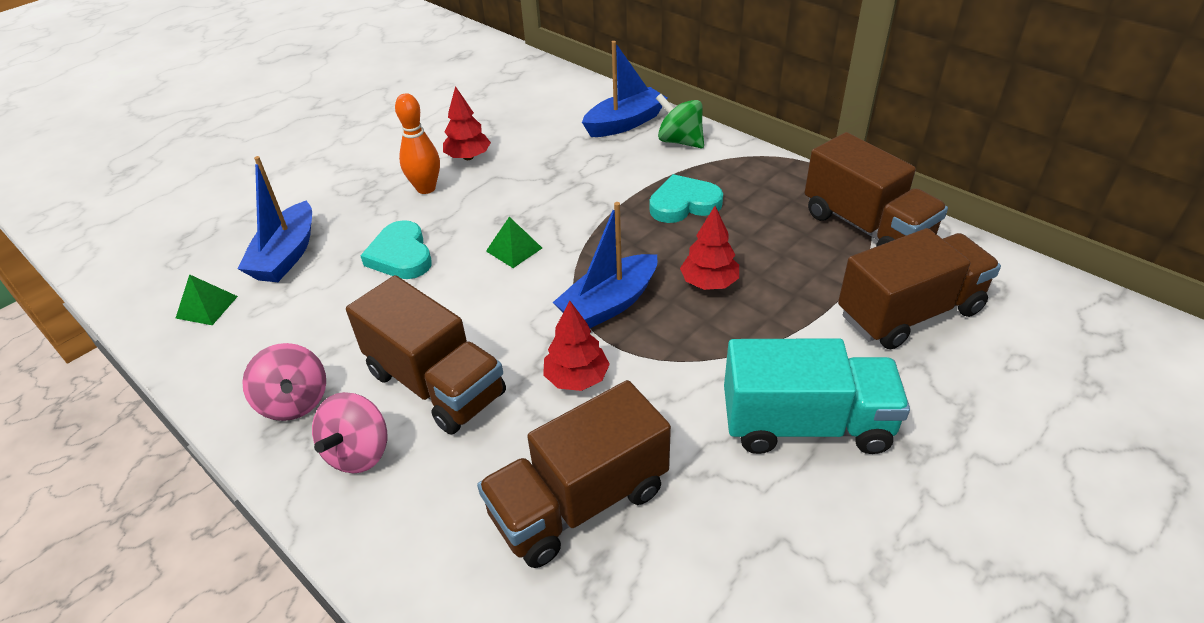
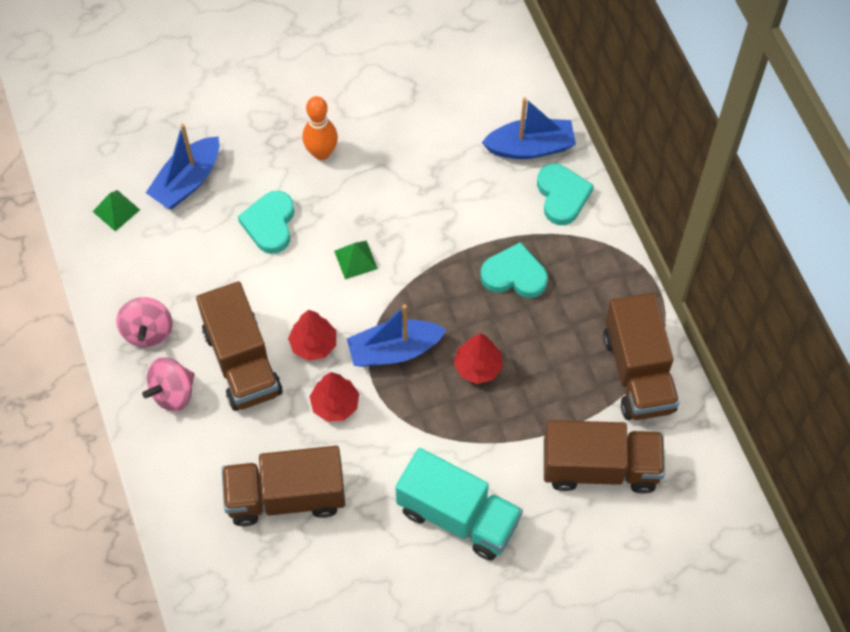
camera: 25 degrees right, 20 degrees up
(468, 157) = (373, 128): red tree -> red tree (313, 344)
(680, 141) = (562, 196): green spinning top -> turquoise heart

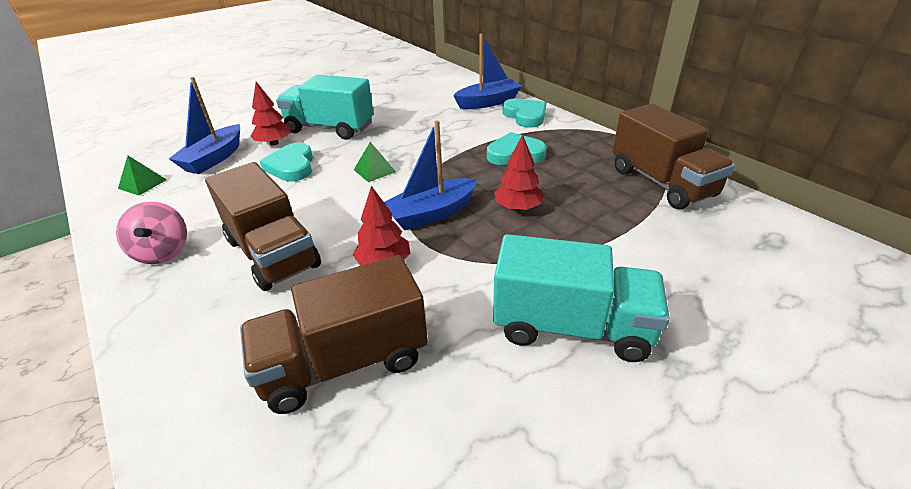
camera: 15 degrees left, 25 degrees down
(173, 393) = (188, 295): pink spinning top -> none
(313, 344) = (348, 226): red tree -> red tree (274, 143)
(321, 153) = (330, 128): orange bowling pin -> turquoise truck
(600, 467) = (688, 248): brown truck -> none

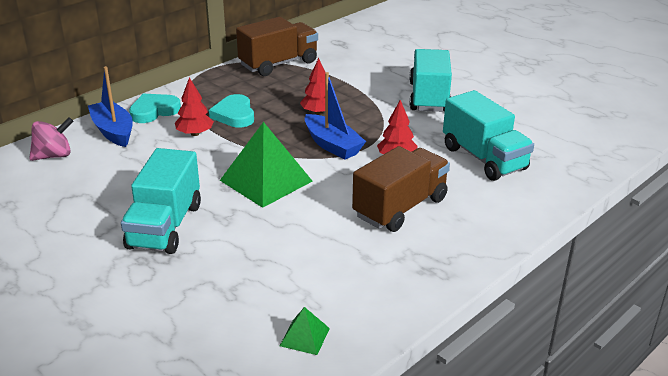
camera: 100 degrees left, 5 degrees down
(163, 252) = (417, 267): pink spinning top -> pink spinning top (54, 156)
(214, 158) = (240, 298): blue boat -> none
(274, 143) = (201, 260): red tree -> red tree (195, 134)
(292, 166) = (259, 232): turquoise heart -> none
(344, 362) = (484, 158): brown truck -> turquoise truck
(374, 170) = (266, 180): green pyramid -> green pyramid, size x2.15

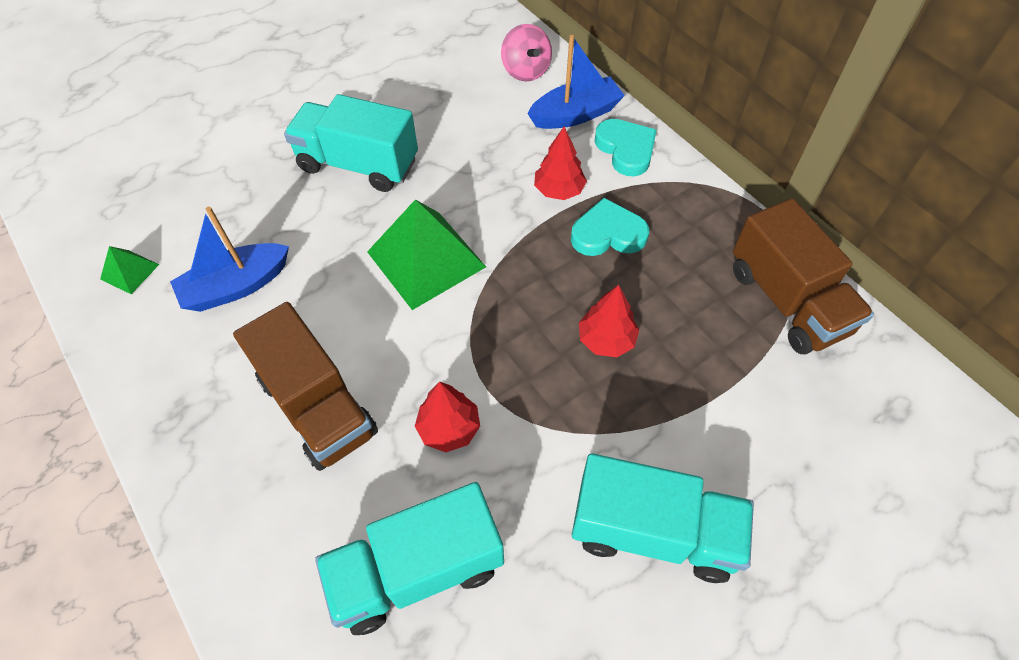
camera: 100 degrees right, 25 degrees up
(332, 145) = (501, 345): blue boat -> blue boat (236, 286)

